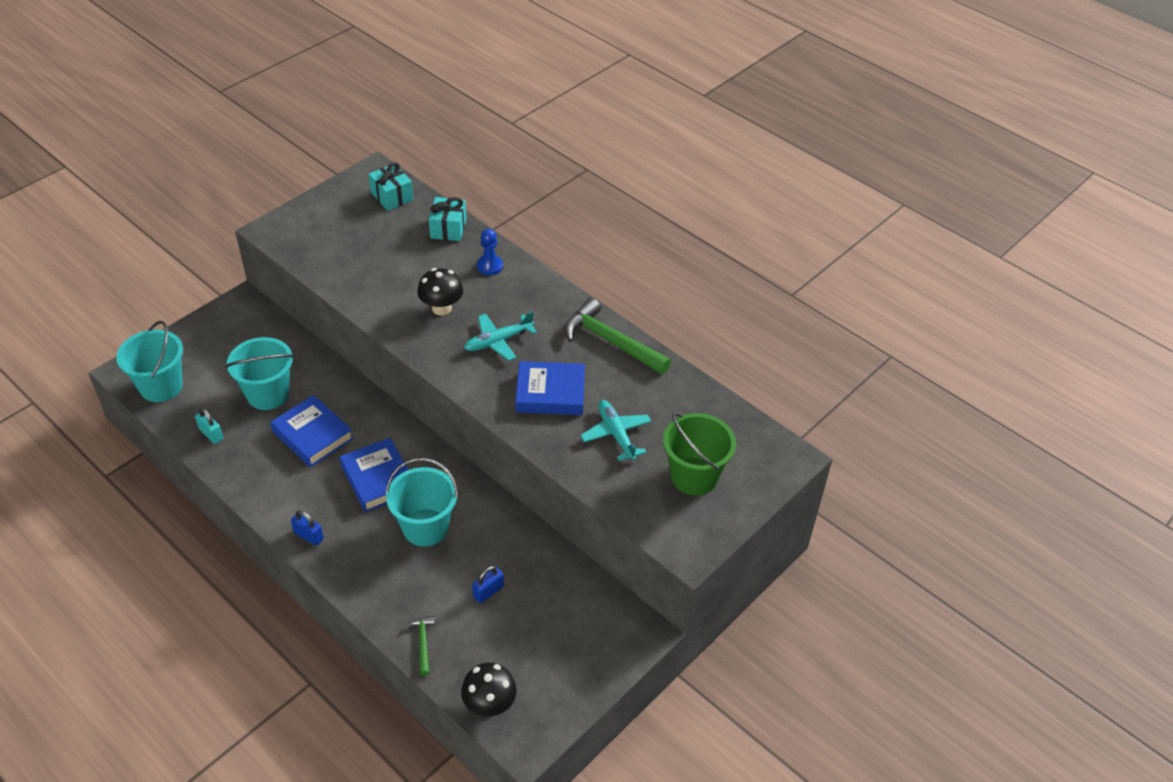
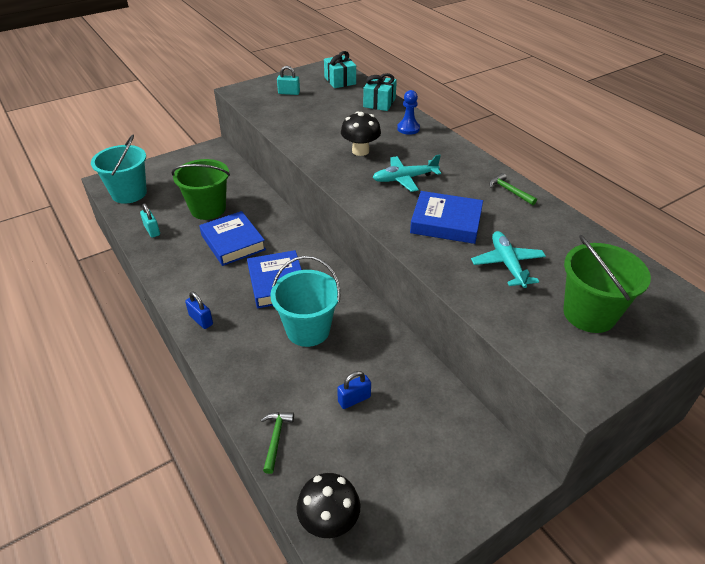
camera: 15 degrees right, 5 degrees down
(268, 394) = (208, 209): turquoise bucket -> green bucket
(333, 226) = (289, 93): none -> turquoise padlock
(611, 342) = (509, 191): green hammer -> green hammer, size x0.48

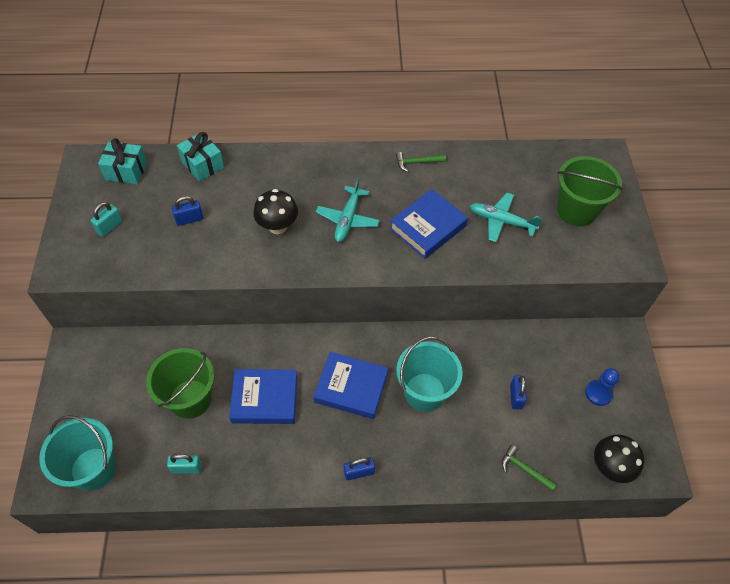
camera: 60 degrees left, 15 degrees up
(326, 116) = (189, 219): none -> blue padlock
(408, 128) = (270, 170): blue pawn -> blue pawn (598, 393)

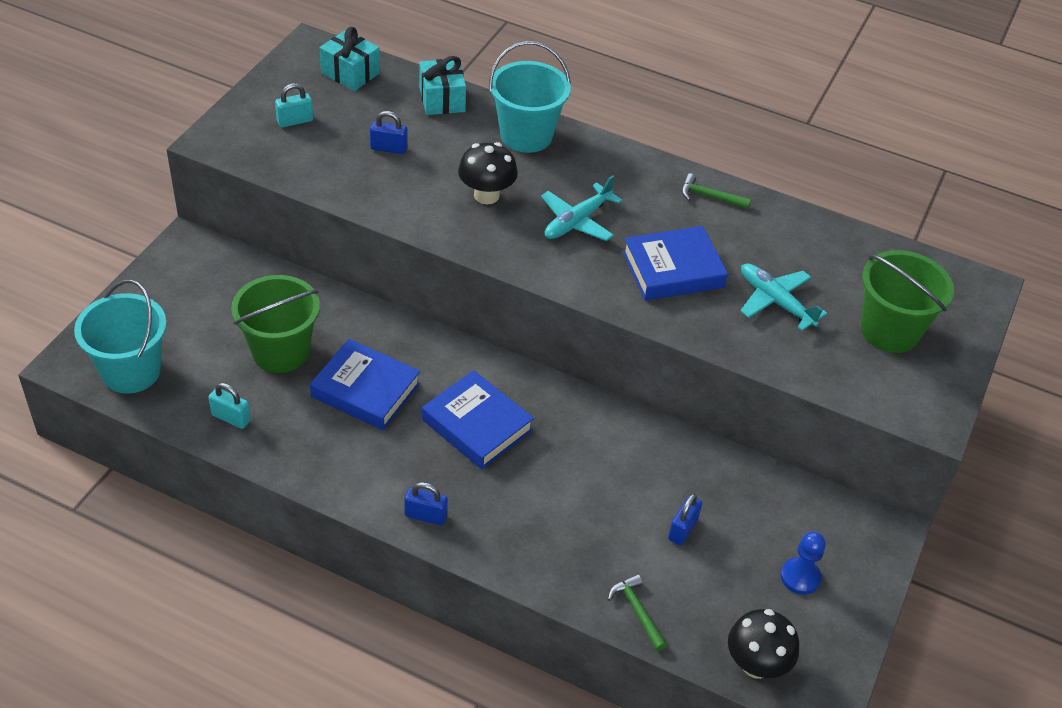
camera: 25 degrees right, 10 degrees down
(424, 392) = (566, 470): turquoise bucket -> turquoise bucket (526, 135)

